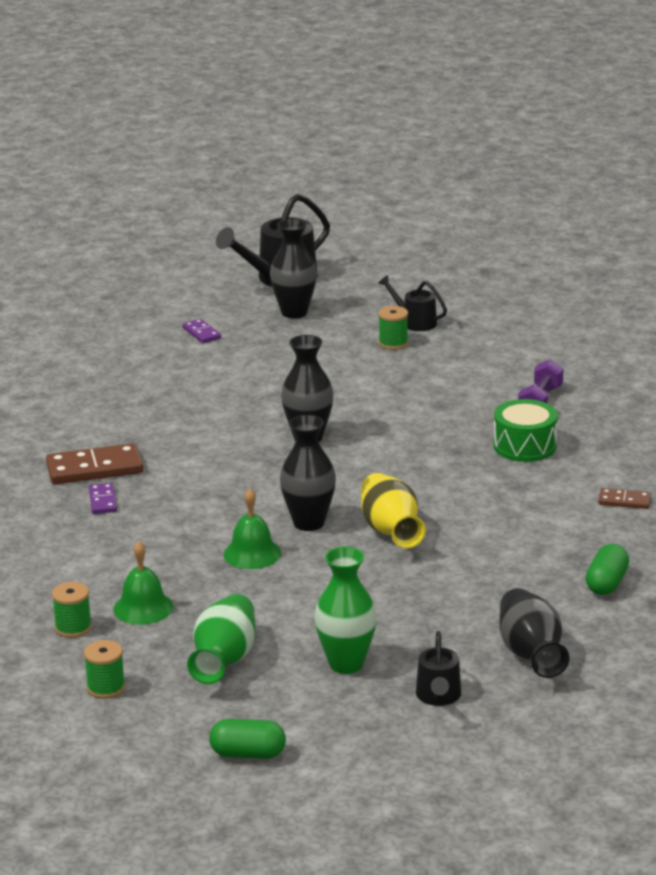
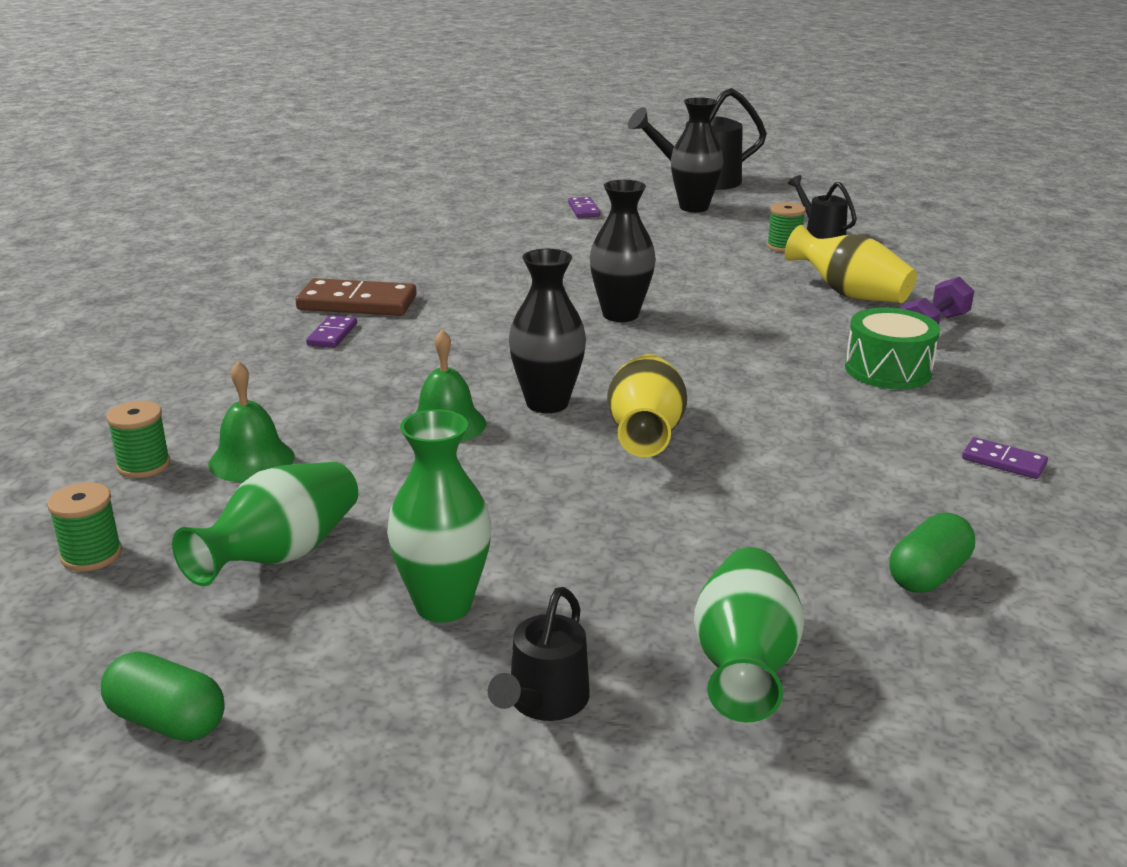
camera: 20 degrees right, 0 degrees up
(467, 382) = (849, 294): none -> yellow vase
(530, 654) = (743, 664): black vase -> green vase
(624, 501) = (1003, 461): brown domino -> purple domino

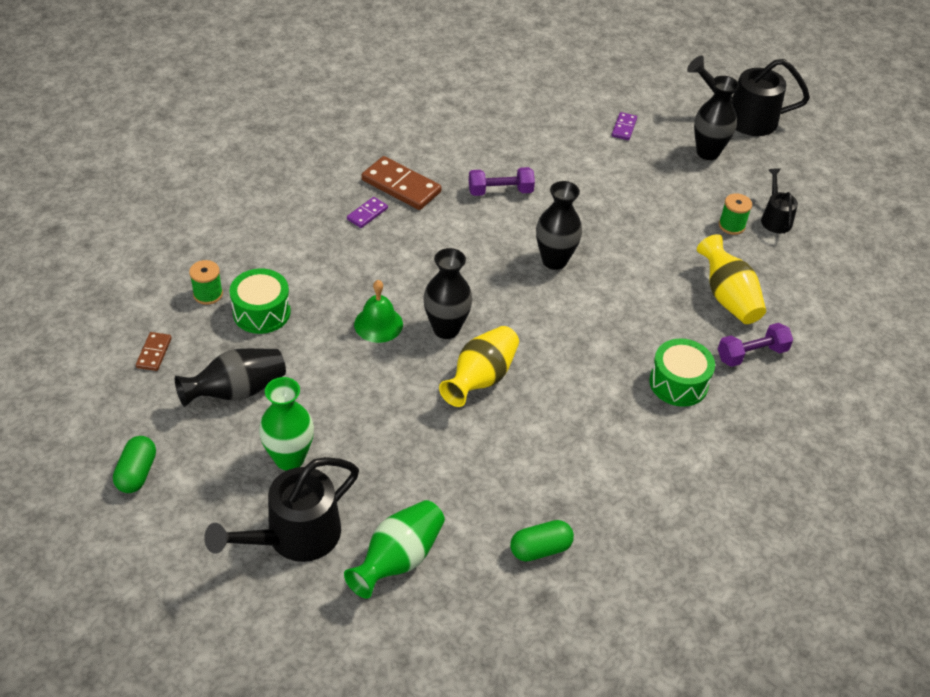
camera: 25 degrees right, 20 degrees up
(91, 555) = (154, 353): green spool -> brown domino
(167, 721) = (137, 473): green capsule -> green capsule turned 45 degrees clockwise
(251, 460) = (261, 312): green bell -> green drum
(281, 555) = (236, 391): green vase -> black vase
(492, 280) = (500, 191): none -> purple dumbbell
(543, 702) = (293, 537): black watering can -> black watering can, size x1.80
(1003, 461) = (669, 490): purple domino -> none

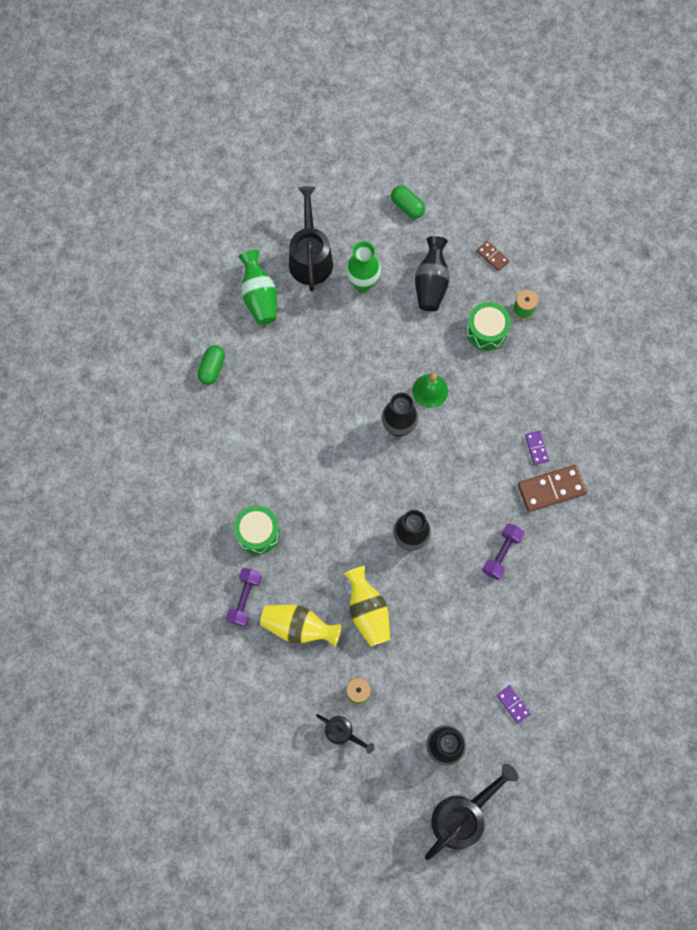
camera: 130 degrees right, 25 degrees up
(481, 378) = (345, 420): yellow vase -> yellow vase (367, 611)

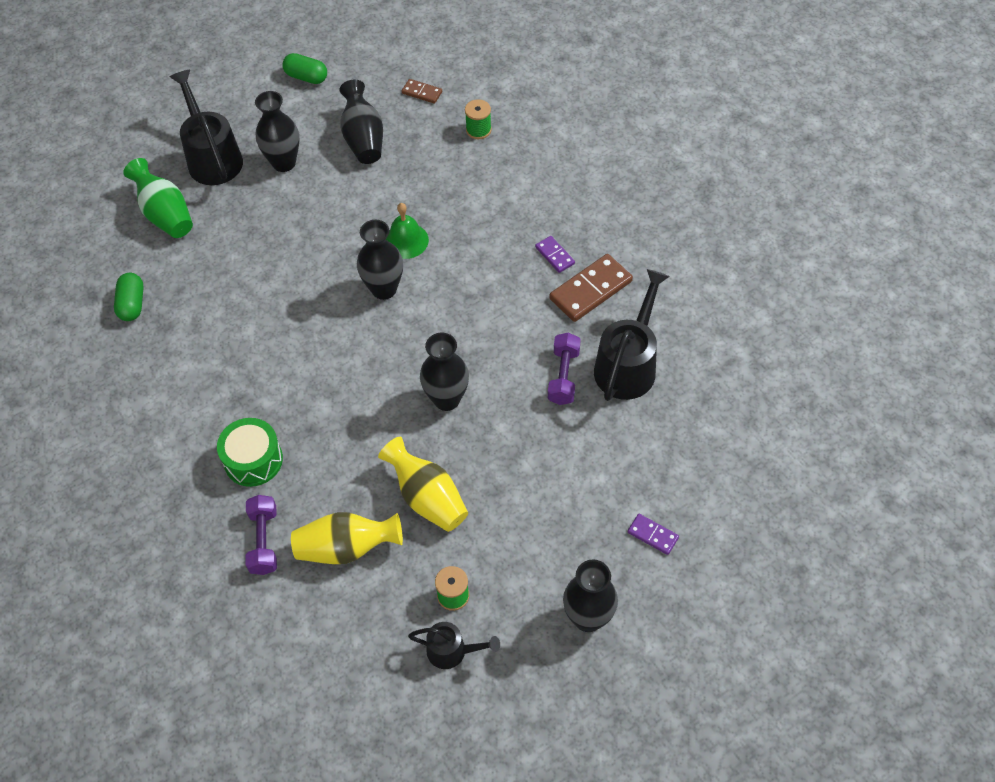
camera: 20 degrees left, 15 degrees down
(362, 283) = (284, 163): green vase -> black vase
(463, 815) = (650, 690): black watering can -> black watering can (628, 364)
(486, 331) = (446, 162): green drum -> none

